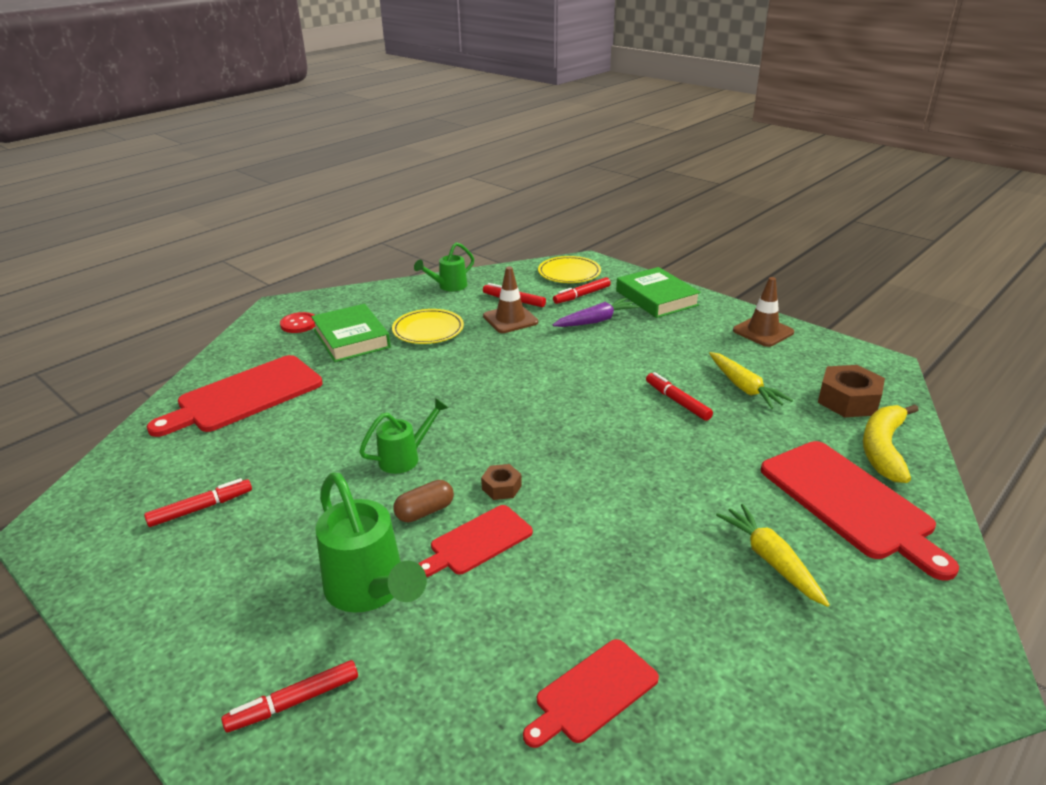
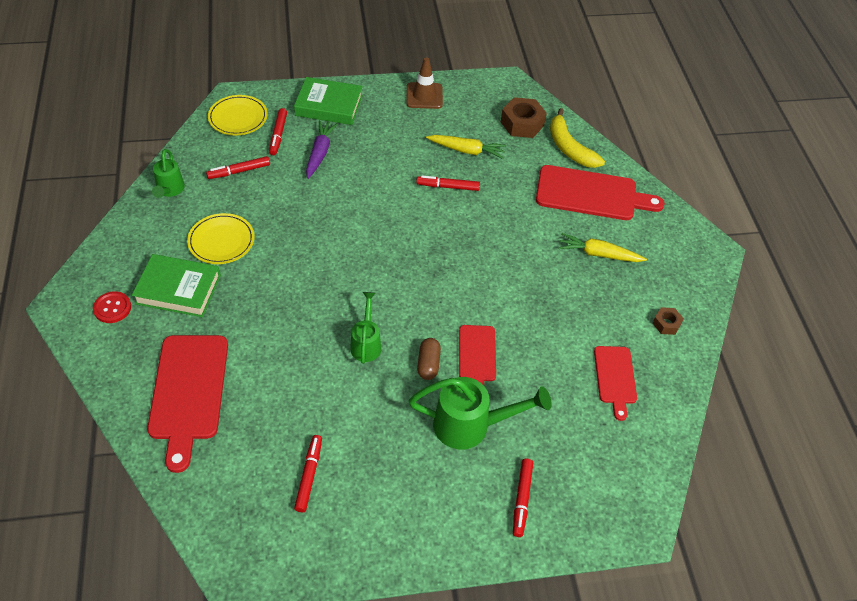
camera: 55 degrees left, 20 degrees up
(501, 487) = (442, 316): brown nut -> brown nut (666, 324)
(510, 319) = (263, 191): brown traffic cone -> none

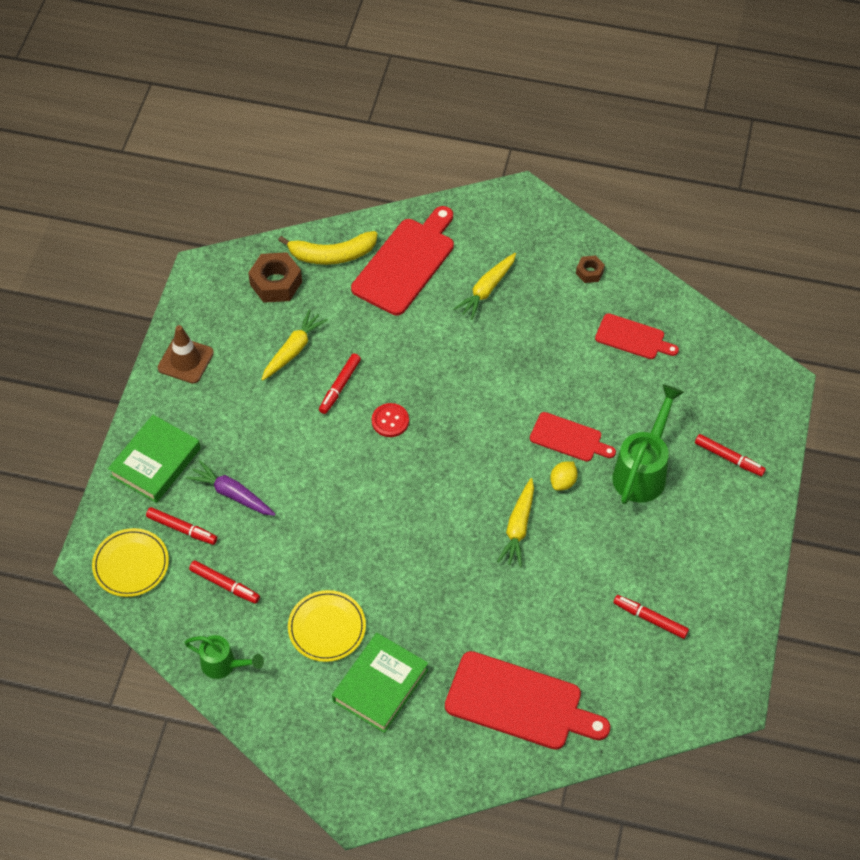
camera: 65 degrees left, 5 degrees up
(112, 308) = (381, 756): red button -> red button (390, 421)
(239, 171) = (225, 585): red marker -> red marker turned 60 degrees counterclockwise
(366, 343) = (518, 527): green watering can -> yellow carrot
(428, 364) = (563, 482): brown capsule -> yellow lemon

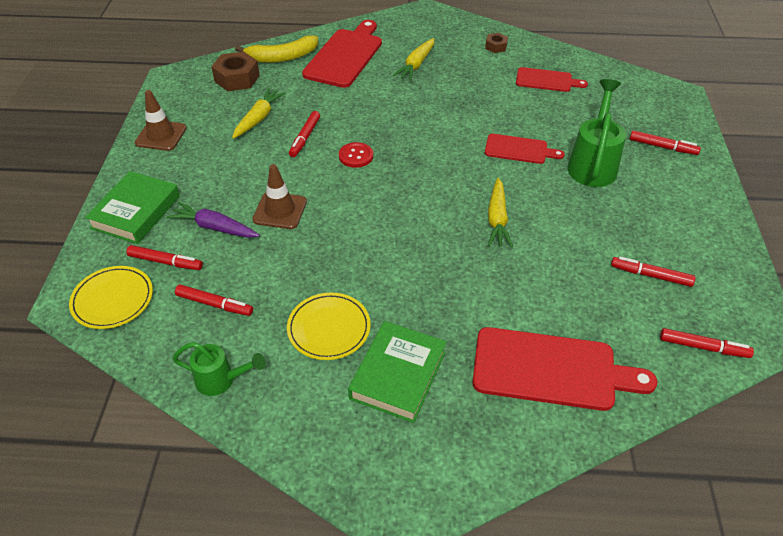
camera: 10 degrees left, 10 degrees down
(300, 483) = (280, 211): none -> brown traffic cone
(563, 482) = (525, 180): yellow lemon -> none
(668, 703) = (703, 347): none -> red marker

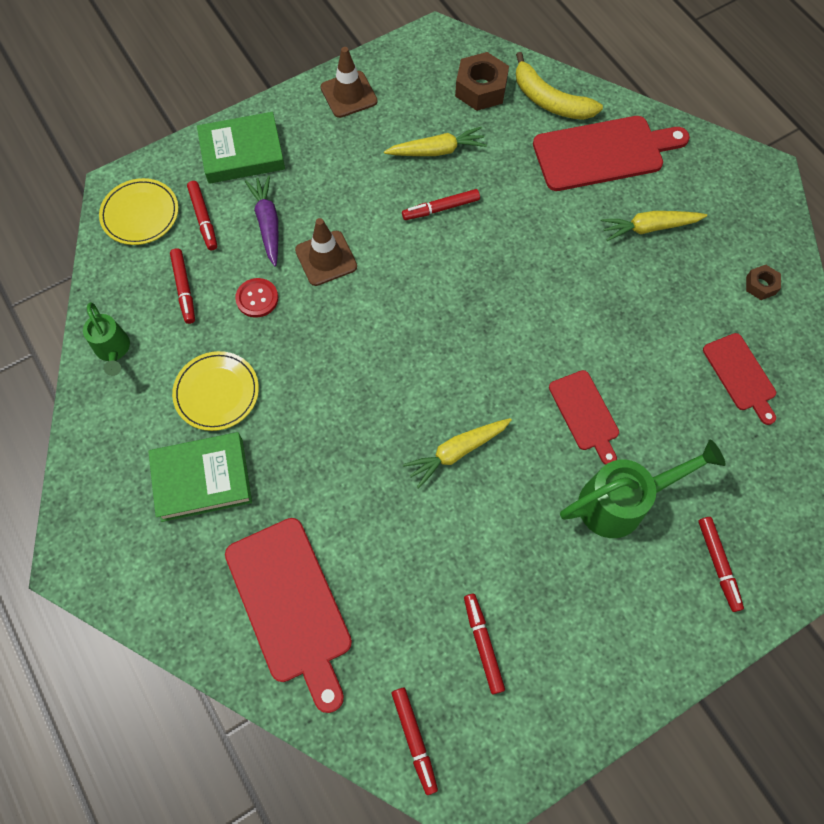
camera: 55 degrees right, 20 degrees up
(356, 156) = (450, 269): red button -> red button (257, 298)

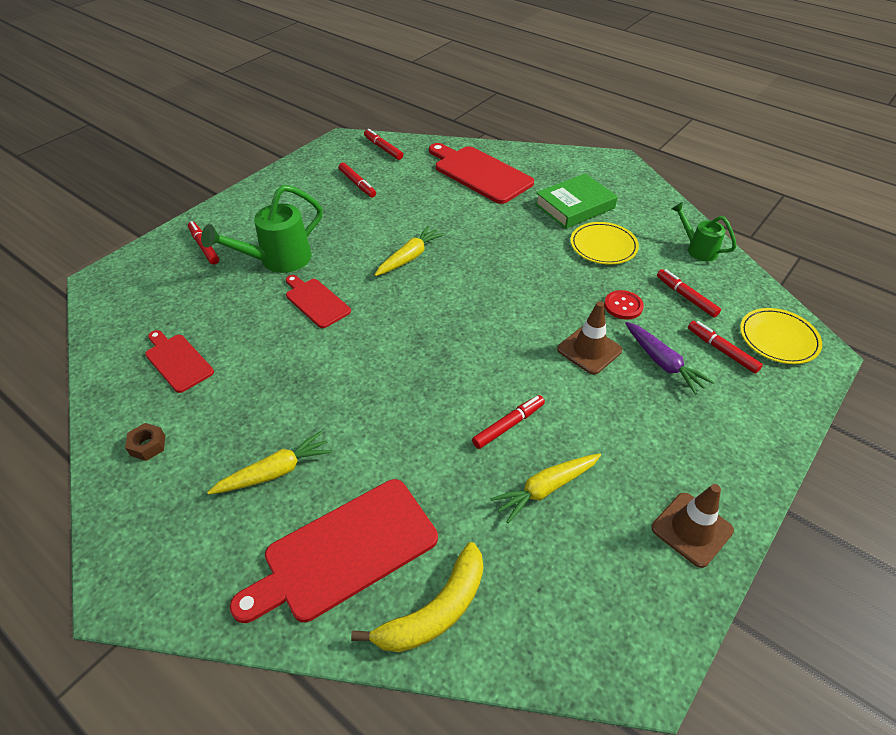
camera: 160 degrees right, 20 degrees down
(242, 153) = (745, 420): green book -> none
(481, 89) = (535, 597): brown nut -> none
(549, 101) = (435, 610): yellow banana -> yellow banana turned 120 degrees clockwise

